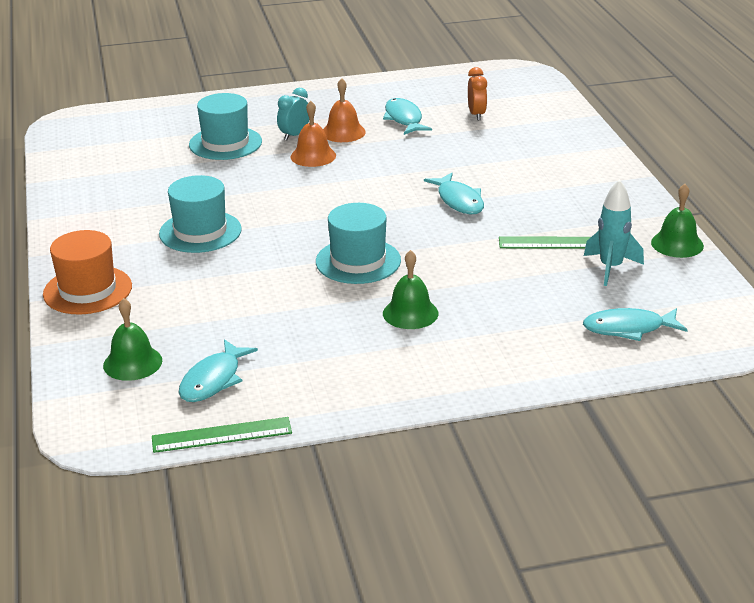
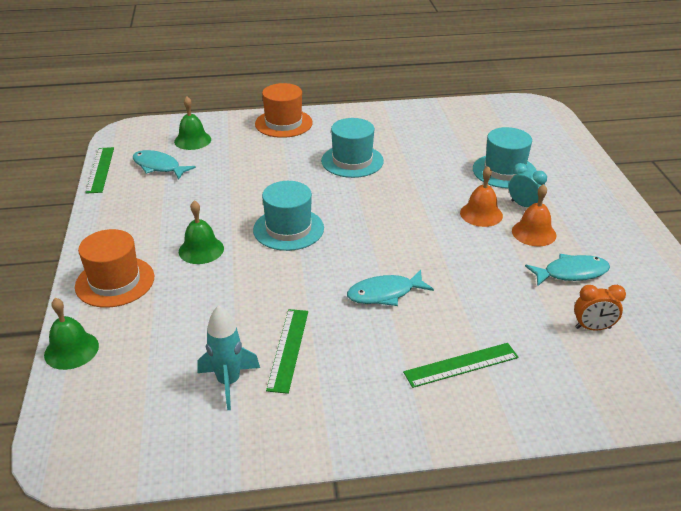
camera: 95 degrees right, 5 degrees up
(486, 363) = (115, 282): none -> orange hat
(542, 165) = (461, 365): none -> green ruler
(628, 328) = (120, 375): turquoise fish -> none
(677, 244) = (261, 449): green bell -> green bell (71, 350)

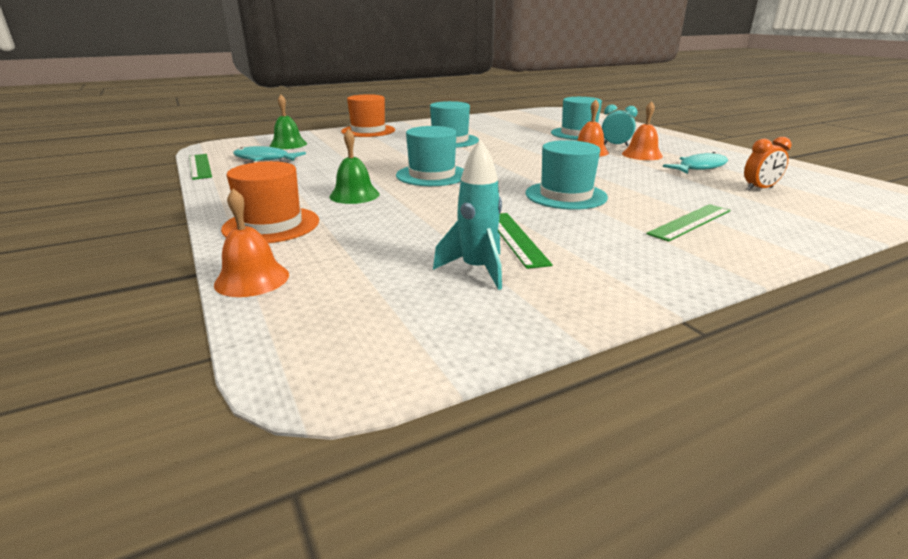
camera: 20 degrees left, 10 degrees down
(71, 350) = (252, 279): green bell -> orange bell
(385, 293) = (565, 195): turquoise fish -> turquoise hat

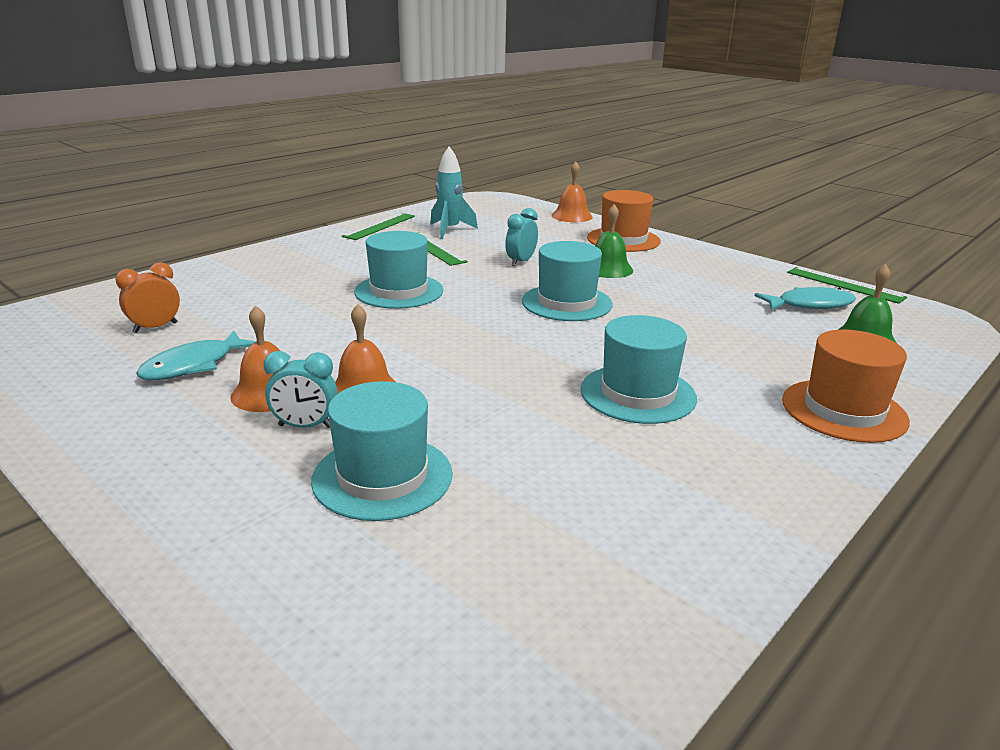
camera: 160 degrees right, 0 degrees up
(428, 210) = (521, 262): none -> turquoise clock
(690, 222) = (283, 275): green ruler -> green ruler (379, 226)

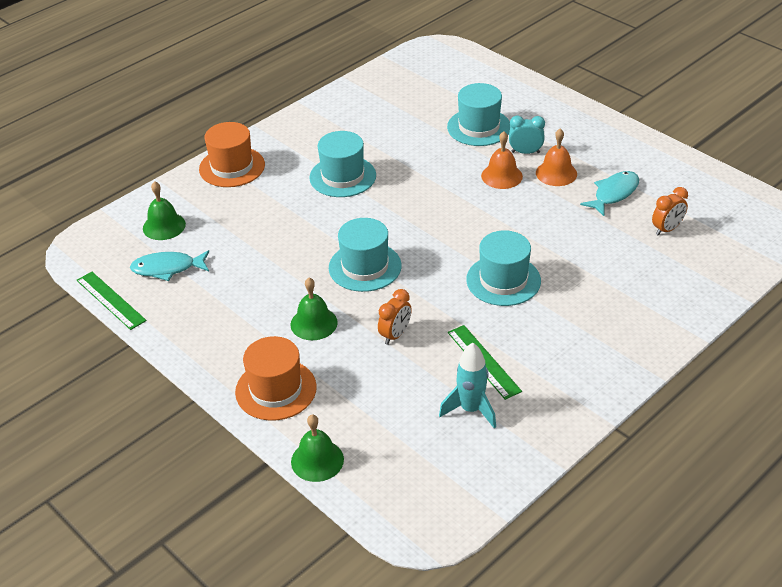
camera: 175 degrees left, 15 degrees up
(379, 226) = (555, 419): green ruler -> none
(521, 262) = (395, 335): turquoise clock -> orange clock
(572, 216) = (317, 460): orange bell -> green bell

